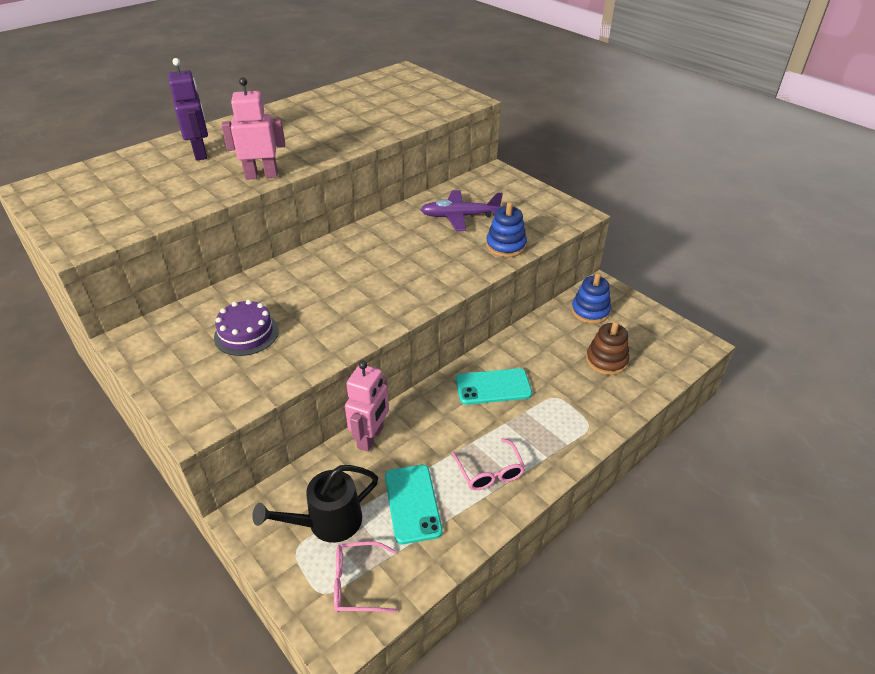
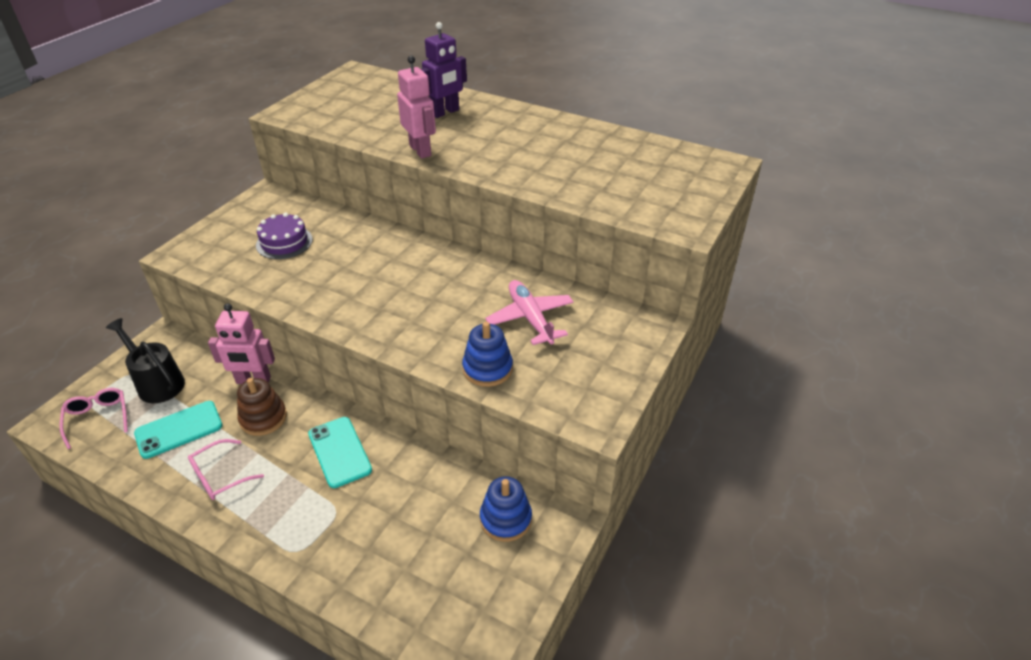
camera: 70 degrees right, 0 degrees up
(459, 216) = (530, 318): purple plane -> pink plane
(606, 360) = (413, 552): brown stacking toy -> brown stacking toy (263, 418)

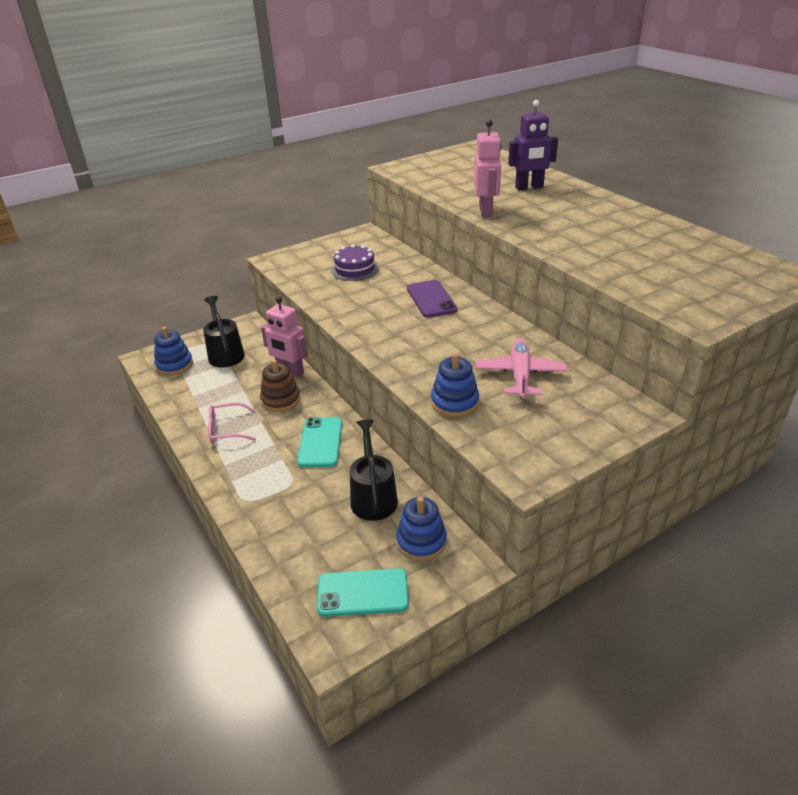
camera: 30 degrees right, 5 degrees down
(98, 418) = (174, 365): pink glasses -> blue stacking toy
(179, 429) = (220, 389): turquoise phone -> turquoise phone (362, 593)
(392, 257) = (431, 299): none -> purple phone
(431, 491) = (373, 496): none -> black watering can

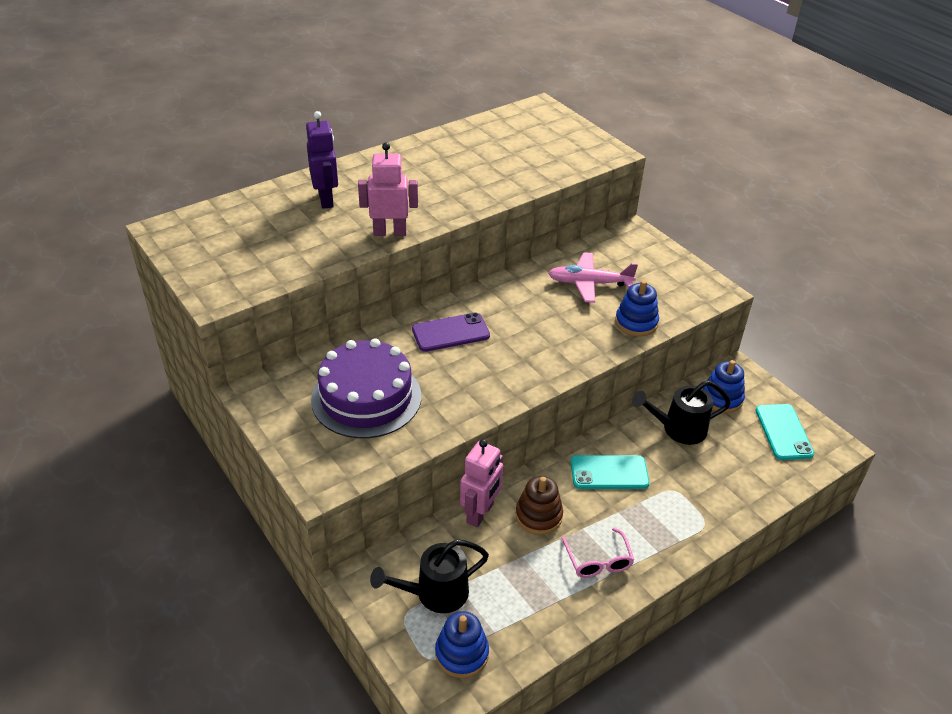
camera: 95 degrees left, 5 degrees up
(354, 269) = (366, 397): purple cake -> purple cake, size x1.74

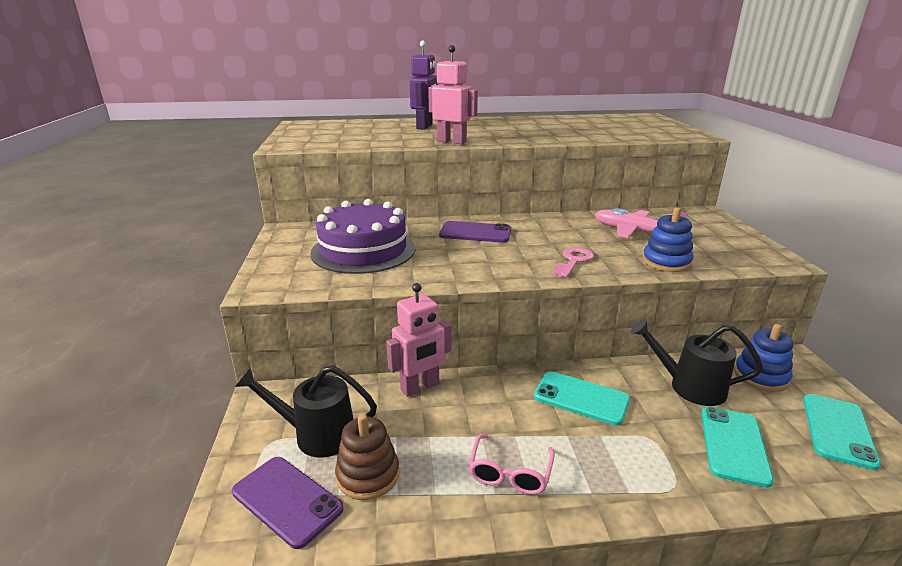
camera: 30 degrees right, 15 degrees down
(462, 653) = (287, 500): blue stacking toy -> purple phone
(538, 516) = (476, 408): brown stacking toy -> brown stacking toy (368, 475)
(564, 347) = (573, 261): none -> pink key
(727, 473) = (734, 445): none -> turquoise phone

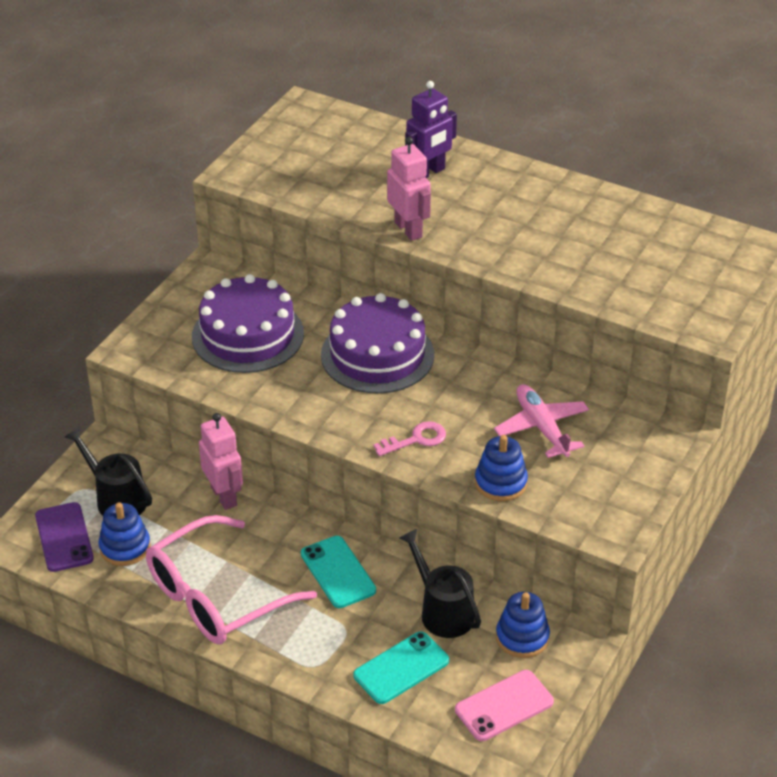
camera: 35 degrees right, 15 degrees up
(368, 475) = (125, 547): brown stacking toy -> blue stacking toy
(420, 387) = (224, 496): pink robot -> pink robot turned 120 degrees counterclockwise
(475, 233) = (377, 355): purple phone -> purple cake
(510, 473) = (216, 597): pink glasses -> pink glasses, size x2.13
(838, 430) = (504, 706): turquoise phone -> pink phone

